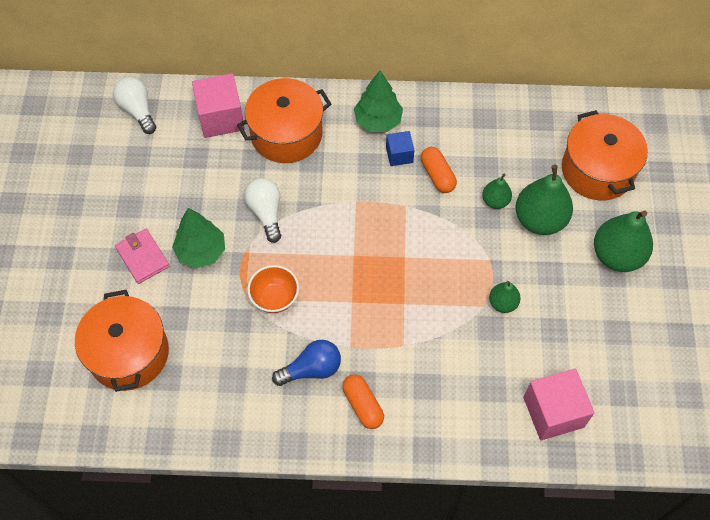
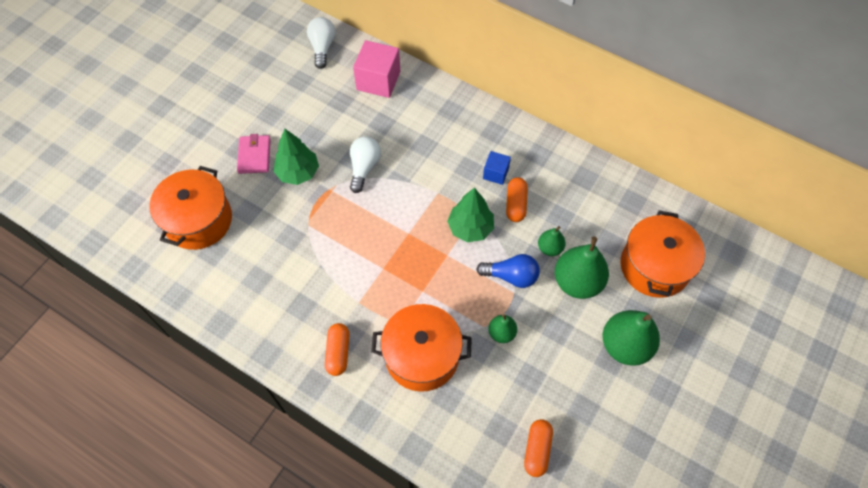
camera: 30 degrees right, 0 degrees up
(275, 298) = (327, 235): orange bowl -> none
(286, 134) = (419, 115): orange pot -> orange pot (422, 356)
(312, 369) = (319, 303): blue light bulb -> blue light bulb (511, 276)
(378, 121) = (496, 139): green tree -> green tree (470, 228)
(553, 412) = (485, 444): pink cube -> none
(601, 391) = (537, 450): none -> orange capsule

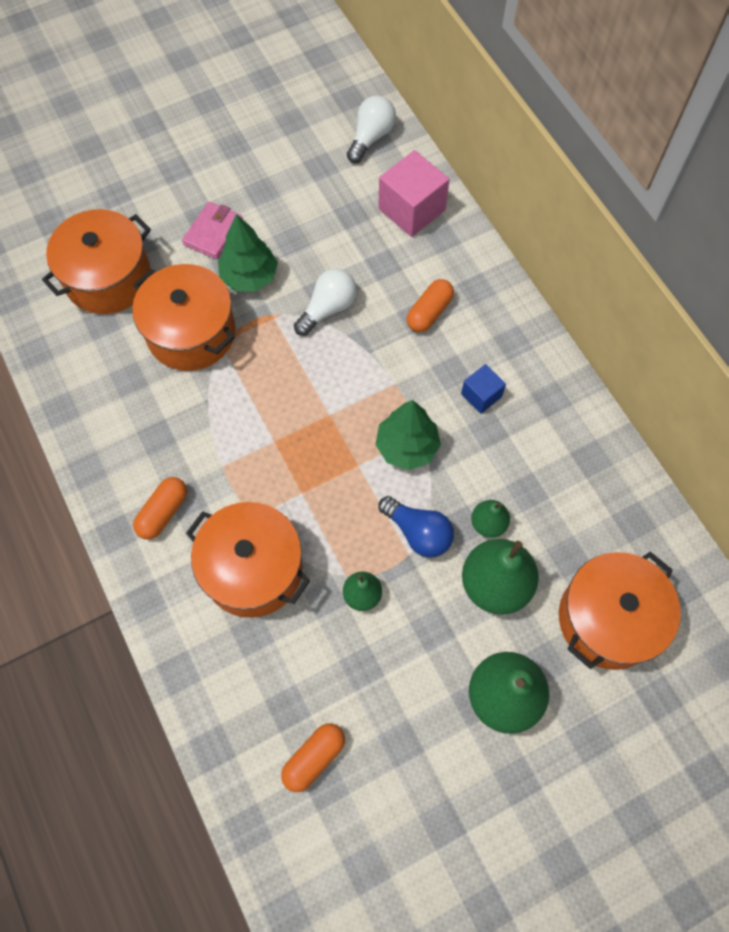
camera: 30 degrees right, 5 degrees up
(281, 227) = (191, 333): none -> orange pot
(515, 204) = (481, 447): orange capsule -> orange capsule (429, 312)

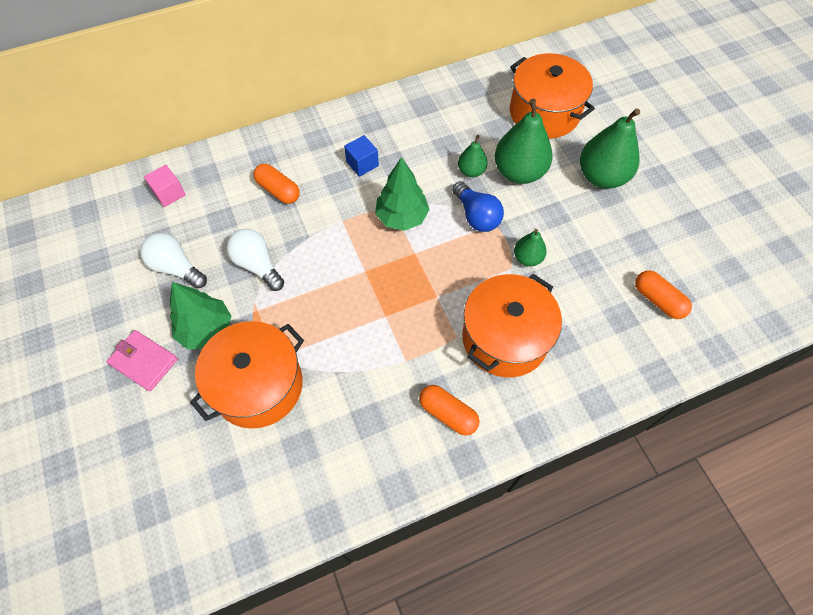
camera: 85 degrees left, 5 degrees down
(108, 278) = (171, 471): orange pot -> none
(371, 137) = (76, 217): white light bulb -> white light bulb (176, 268)
(411, 209) = (169, 193): pink cube -> pink cube, size x0.56
(418, 532) = (476, 216): blue light bulb -> blue light bulb turned 105 degrees clockwise

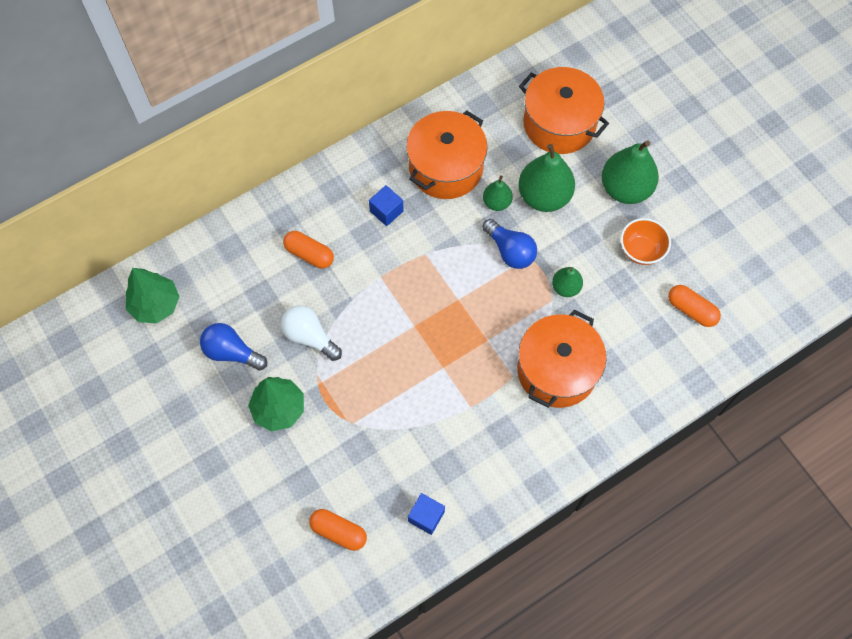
camera: 10 degrees left, 5 degrees up
(144, 361) = (230, 449): pink wallet -> none
(169, 193) = (200, 275): pink cube -> none
(176, 268) = (231, 352): white light bulb -> blue light bulb
(258, 385) = (341, 452): orange pot -> orange pot (446, 167)
(332, 471) = (426, 516): none -> blue cube
(402, 217) = (438, 264): green tree -> green tree (155, 305)
(448, 413) = (517, 449): orange capsule -> orange capsule (338, 532)
(610, 235) = (641, 251): none -> orange bowl

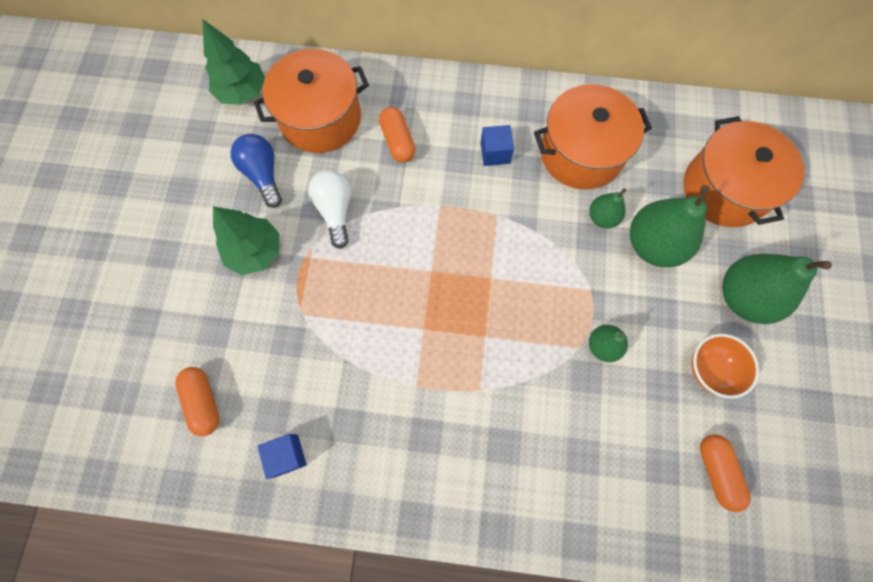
camera: 40 degrees right, 5 degrees up
(510, 251) = (577, 271): blue light bulb -> none
(557, 370) = (526, 419): orange pot -> orange pot (320, 118)

